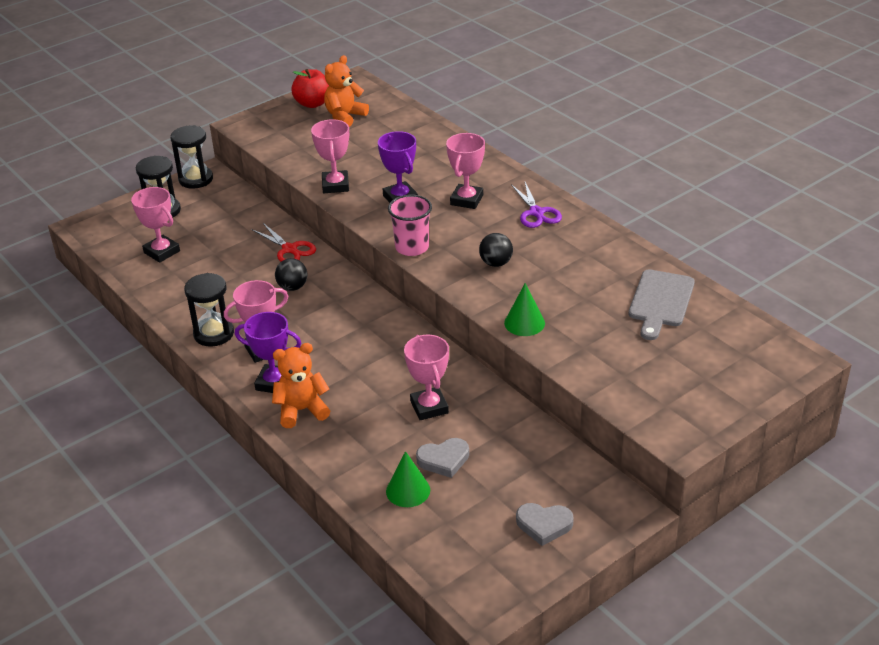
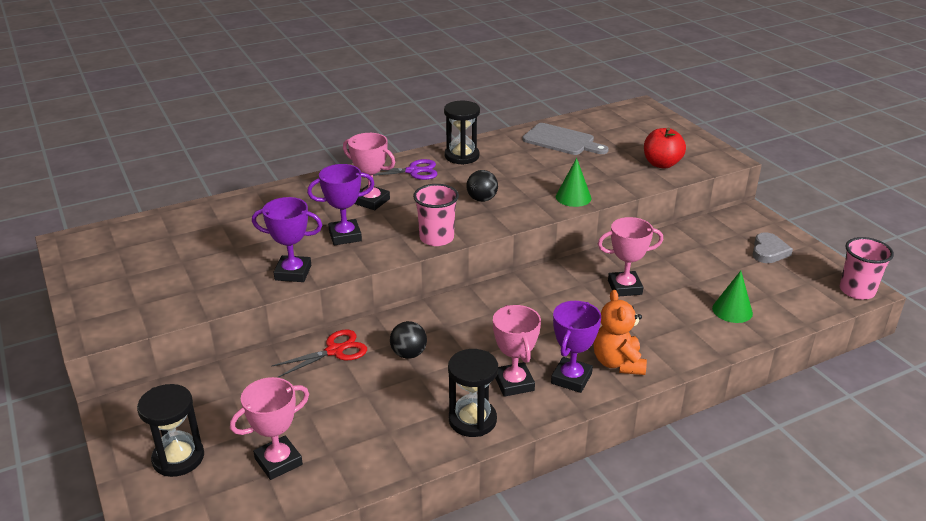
camera: 80 degrees left, 5 degrees down
(196, 179) = (122, 422): black hourglass -> black hourglass (462, 156)
(313, 103) = (96, 274): red apple -> red apple (661, 164)
(335, 185) = (293, 273): pink trophy -> purple trophy
(345, 116) = (149, 254): orange teddy bear -> none
(444, 460) = (694, 288): grey heart -> none
(479, 604) = (857, 291): none -> pink cup

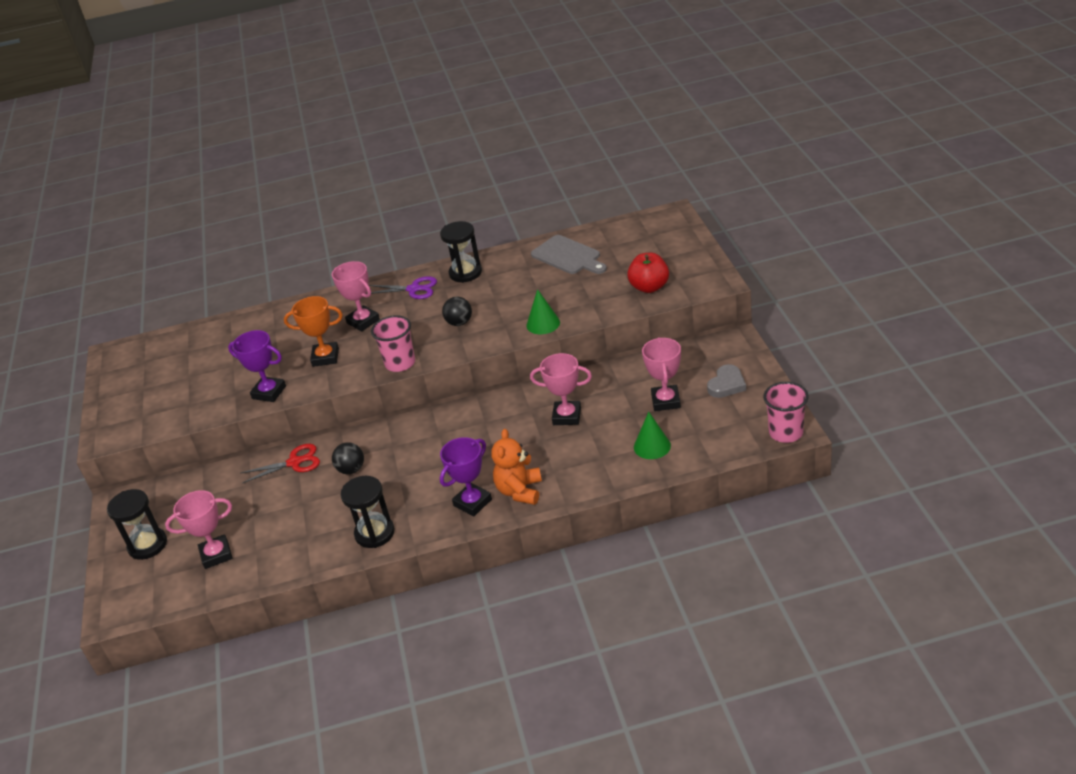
camera: 20 degrees right, 5 degrees up
(345, 236) = (325, 357): purple trophy -> orange trophy
(514, 383) = (423, 503): pink trophy -> pink trophy (665, 401)

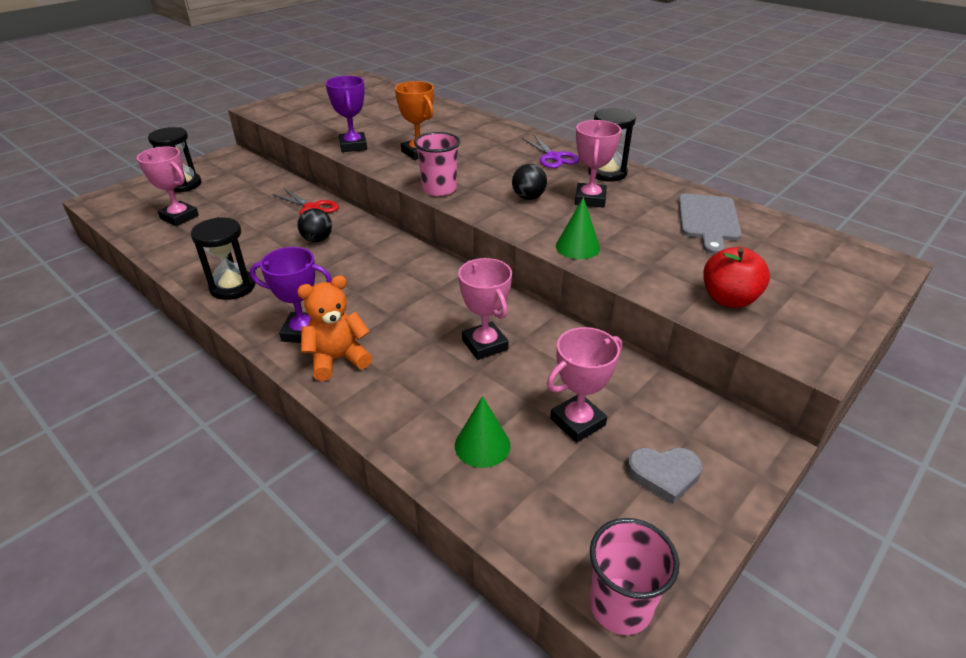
camera: 50 degrees right, 0 degrees up
(363, 321) = (483, 151): pink trophy -> pink trophy (590, 199)

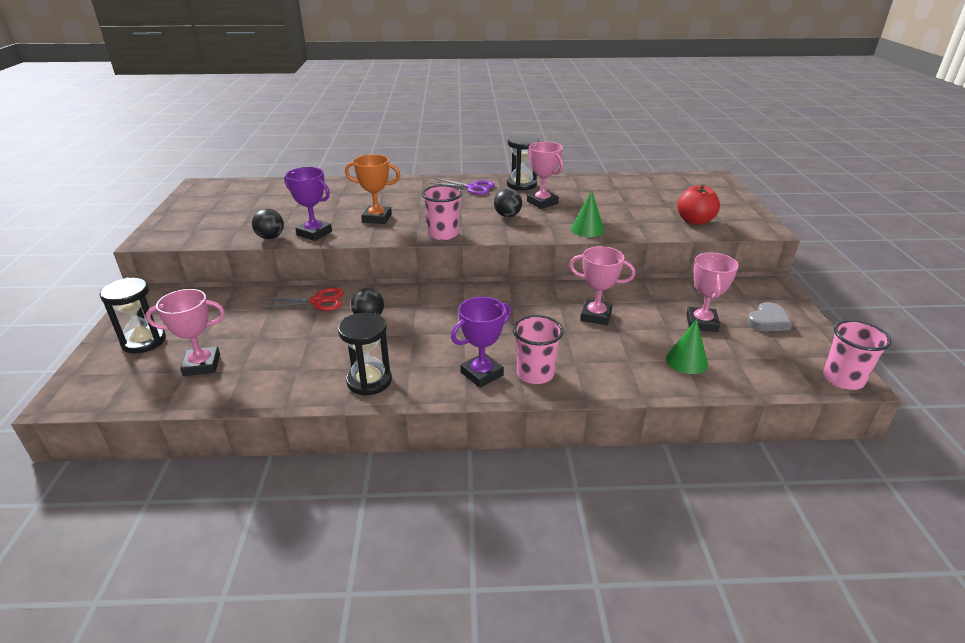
camera: 45 degrees left, 5 degrees down
(321, 137) = (270, 237): none -> black ball
(337, 359) = (535, 374): orange teddy bear -> pink cup
(708, 220) = (617, 189): grey cutting board -> none

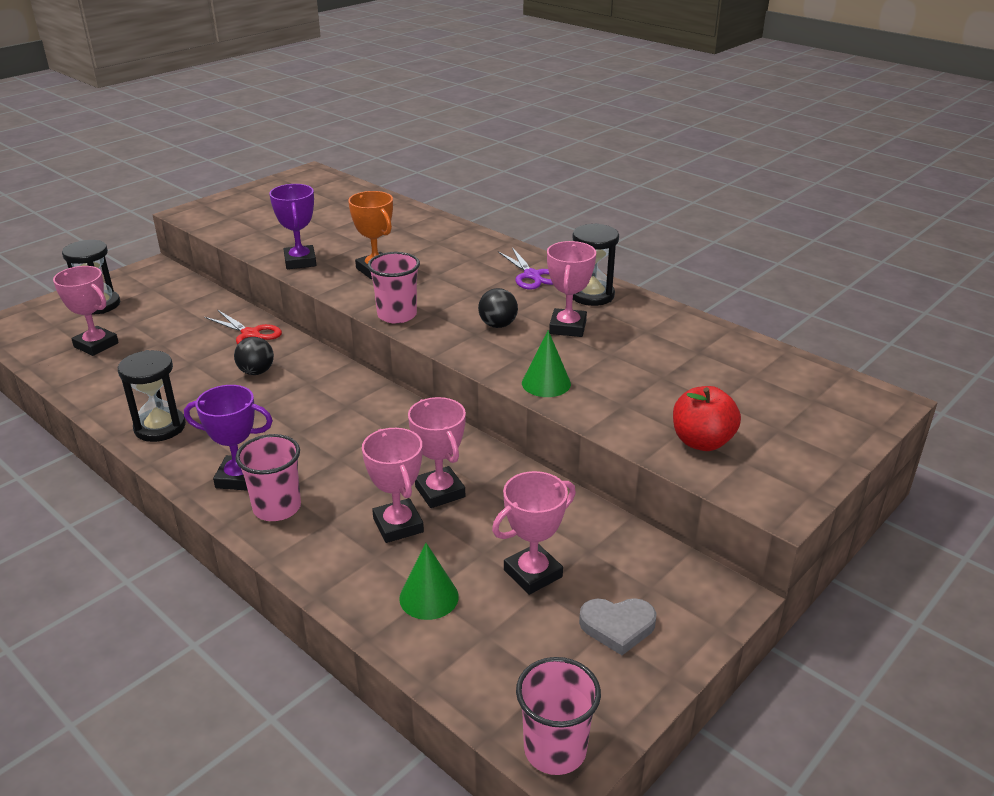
camera: 45 degrees right, 0 degrees up
(270, 237) = (263, 250): black ball -> none
(609, 342) = (398, 525): none -> pink trophy

